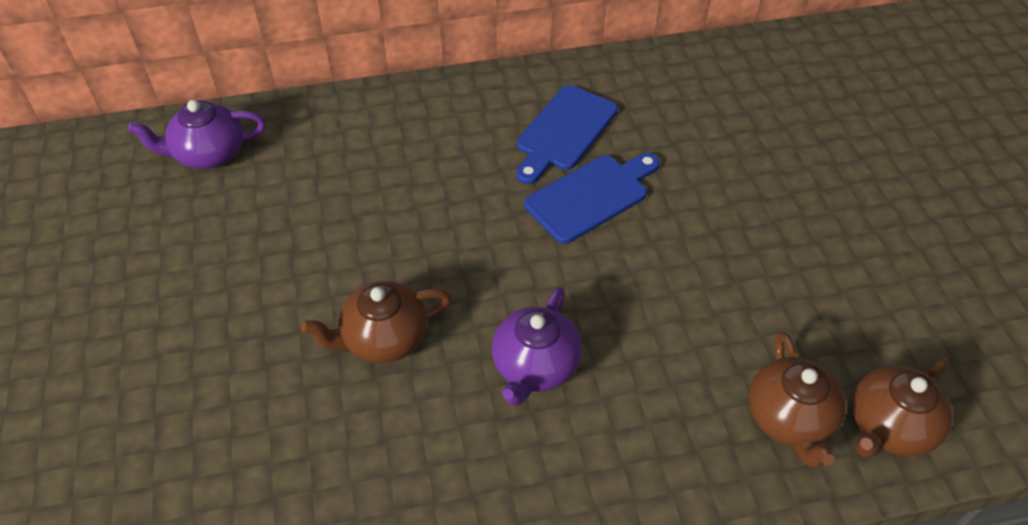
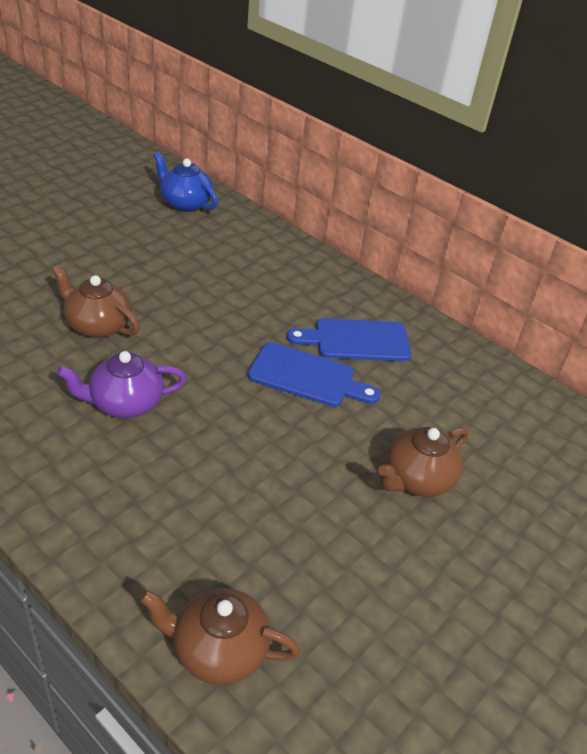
camera: 50 degrees right, 10 degrees down
(209, 154) = (185, 203): purple teapot -> blue teapot
(789, 419) = (178, 572): brown teapot -> brown teapot (417, 479)

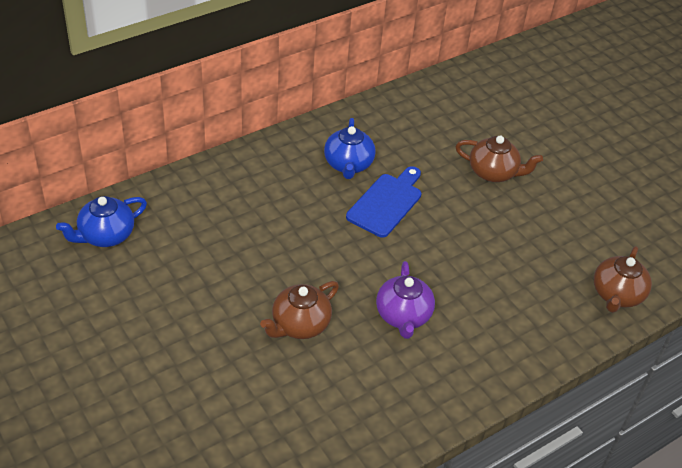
camera: 75 degrees left, 5 degrees up
(356, 341) = (348, 164): blue cutting board -> blue teapot
(417, 479) = (493, 172): brown teapot -> brown teapot turned 45 degrees counterclockwise

